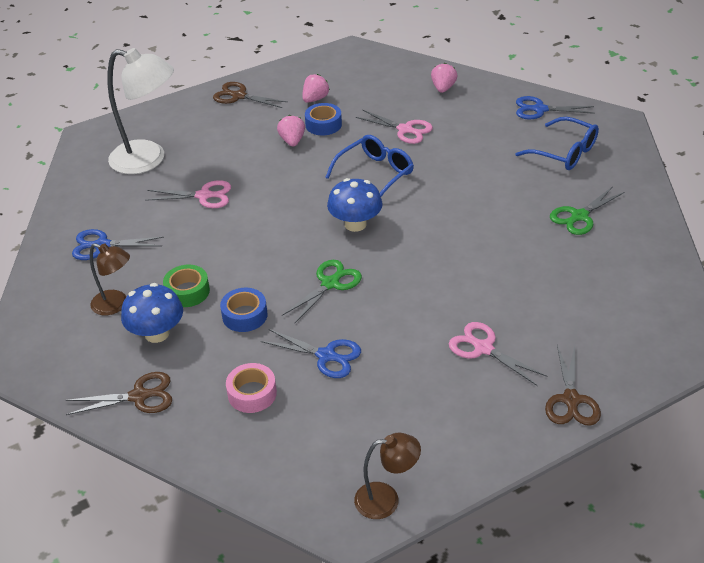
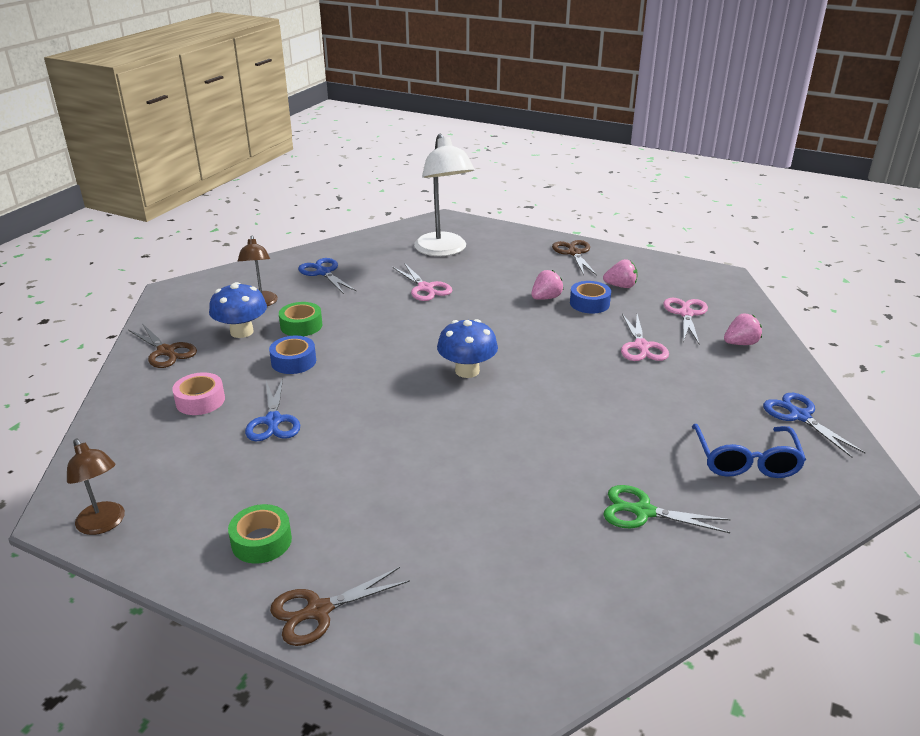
camera: 55 degrees right, 10 degrees down
(330, 283) = (372, 388): green scissors -> none
(375, 174) = (553, 355): blue glasses -> none
(477, 408) = (261, 541): none -> green tape
(483, 348) = (354, 514): pink scissors -> pink scissors (686, 313)

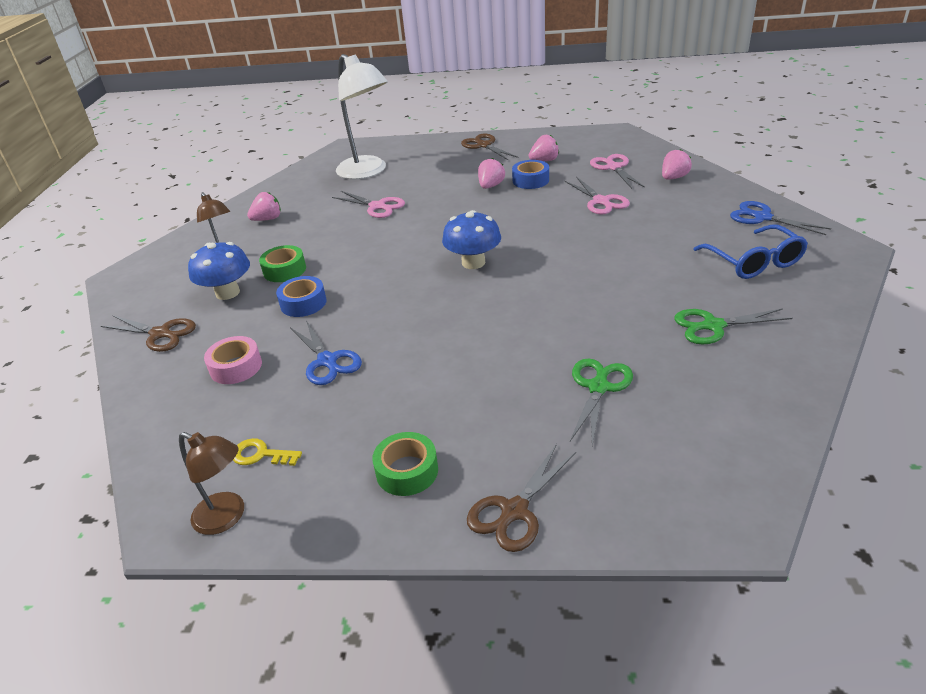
camera: 20 degrees left, 5 degrees up
(164, 483) = (261, 454): none -> yellow key
(323, 272) = (267, 219): blue scissors -> pink strawberry
(481, 530) = (598, 387): none -> green scissors

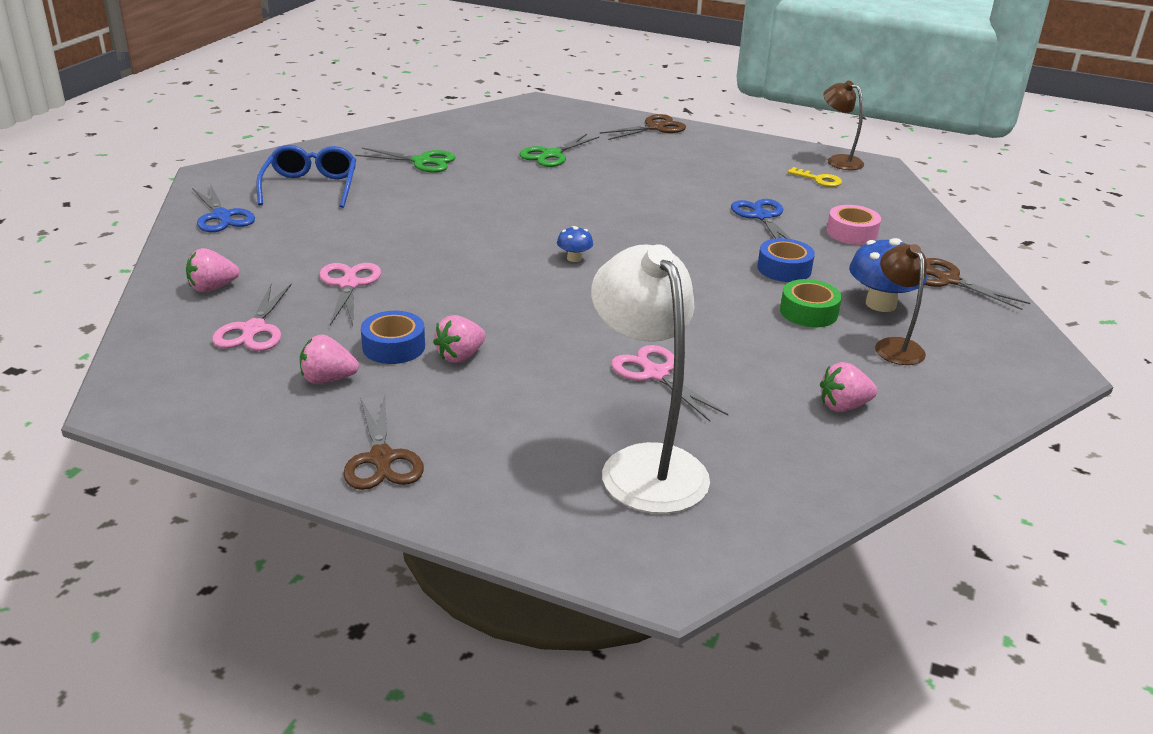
camera: 165 degrees left, 5 degrees down
(407, 471) = (713, 152): green tape -> none
(473, 262) = (574, 258): blue mushroom -> blue mushroom, size x0.51

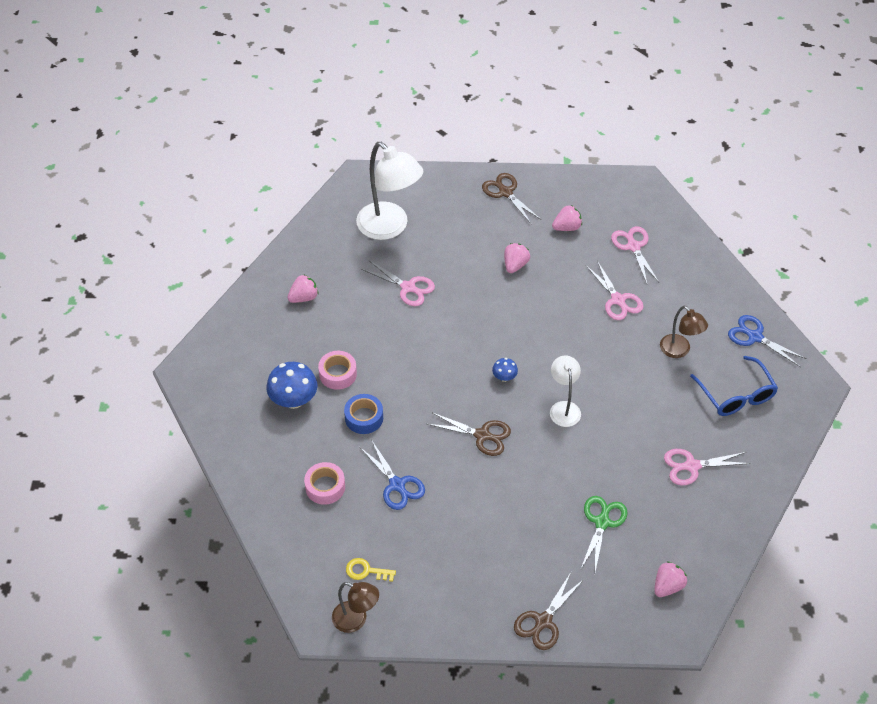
camera: 160 degrees right, 20 degrees up
(212, 288) = (687, 269): pink strawberry -> pink strawberry (667, 586)
(393, 347) = (553, 260): blue tape -> none
(422, 161) = (691, 466): green scissors -> pink scissors
(521, 221) = (563, 408): none -> white lamp
(808, 312) = (338, 374): green tape -> pink tape
(894, 346) = (281, 359): brown lamp -> brown lamp (679, 351)
(947, 280) = (250, 446): brown scissors -> brown scissors (482, 435)

